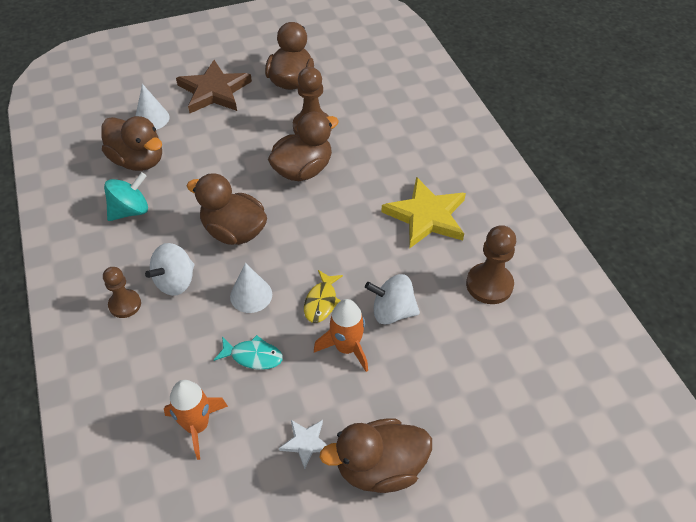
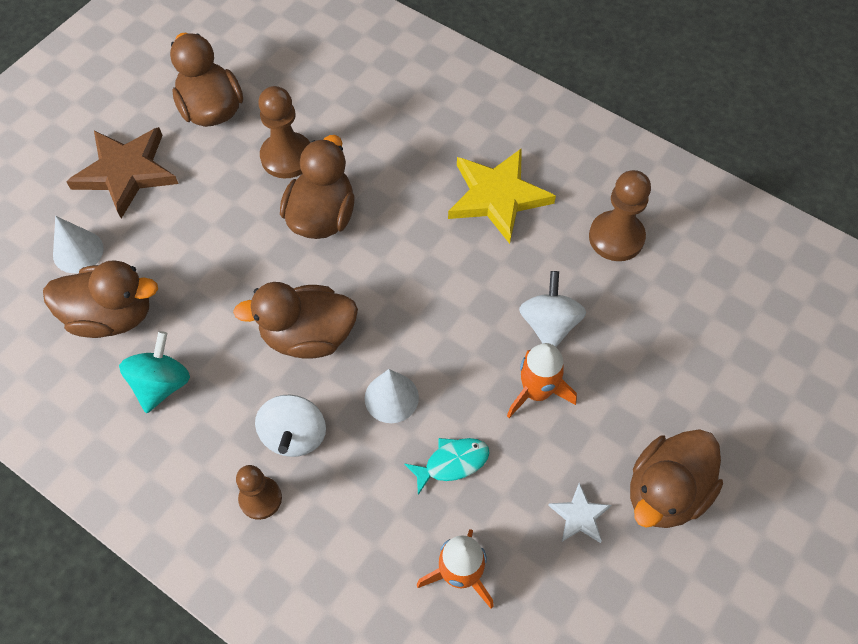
camera: 35 degrees left, 10 degrees up
(321, 302) = (471, 358): yellow fish -> none
(392, 312) = (549, 324): white spinning top -> white spinning top turned 120 degrees clockwise

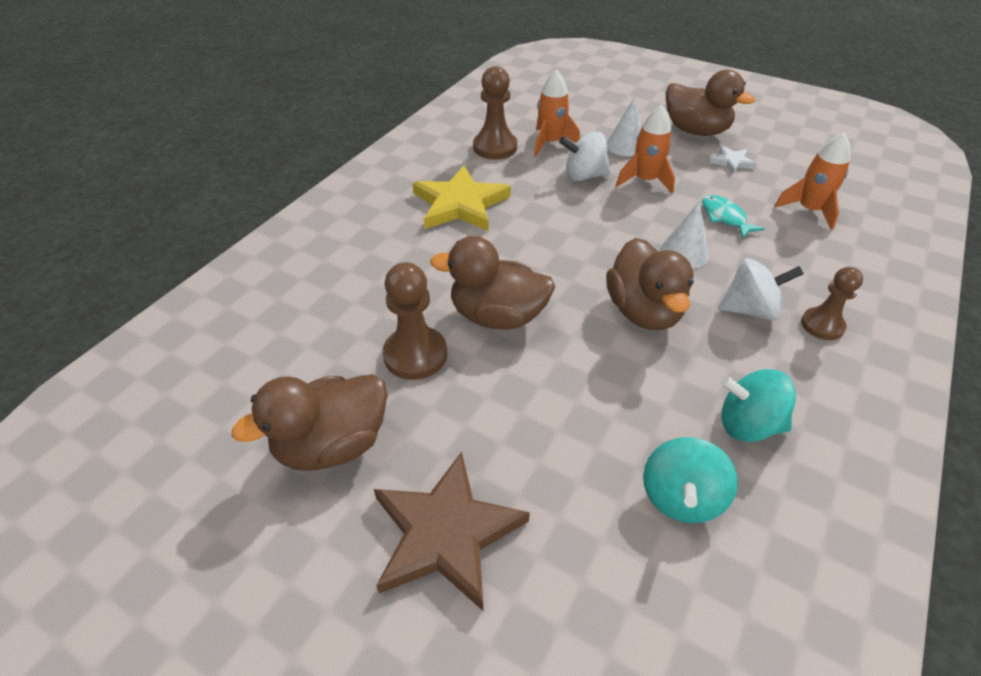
camera: 95 degrees left, 15 degrees down
(78, 251) = (594, 568): white cone -> white cone (625, 145)
(112, 316) = (681, 497): brown duck -> turquoise spinning top
(628, 299) = (550, 143): none -> orange rocket

